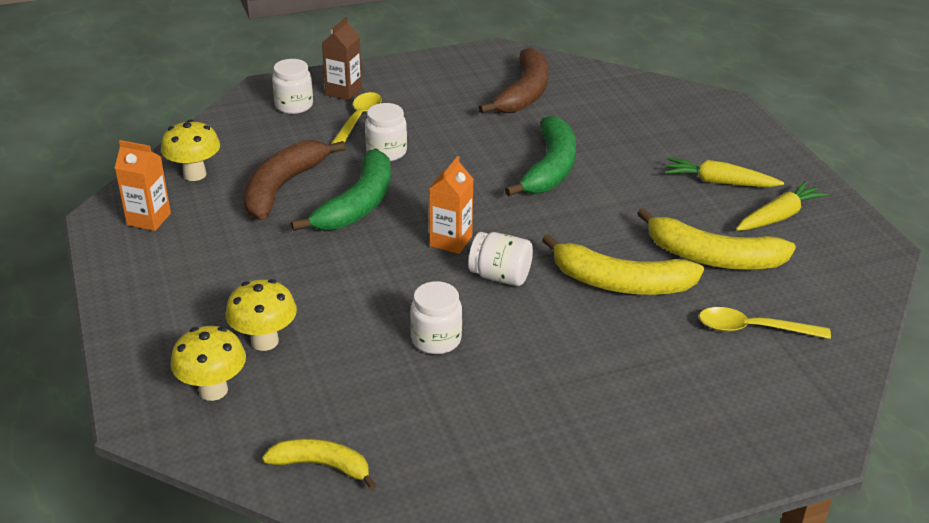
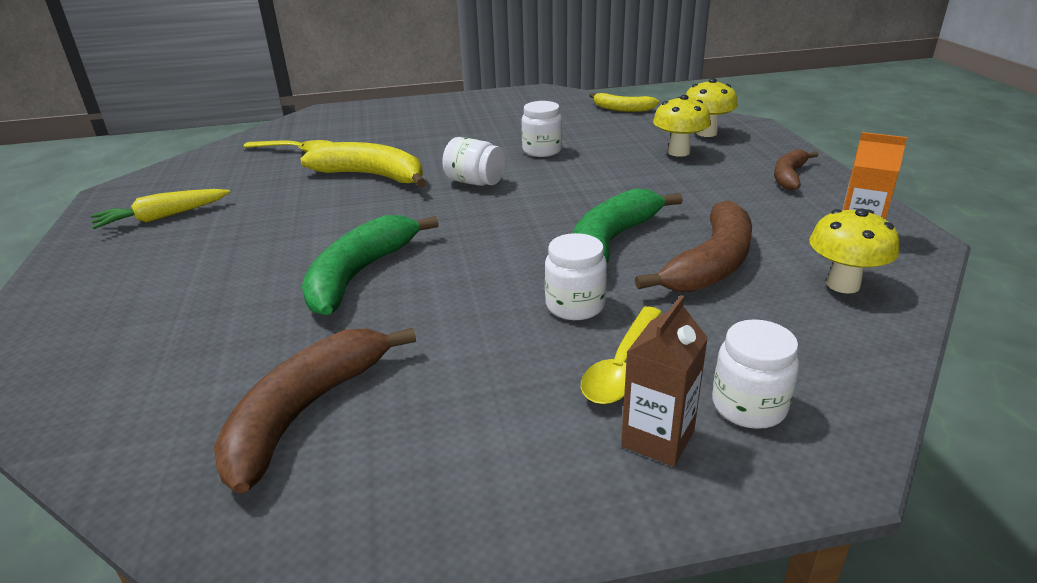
camera: 170 degrees left, 5 degrees down
(158, 297) = (789, 176): none -> brown banana
(451, 241) = (512, 207): orange carton -> none
(713, 257) = (271, 189): yellow banana -> none
(719, 182) = (175, 251): yellow carrot -> none

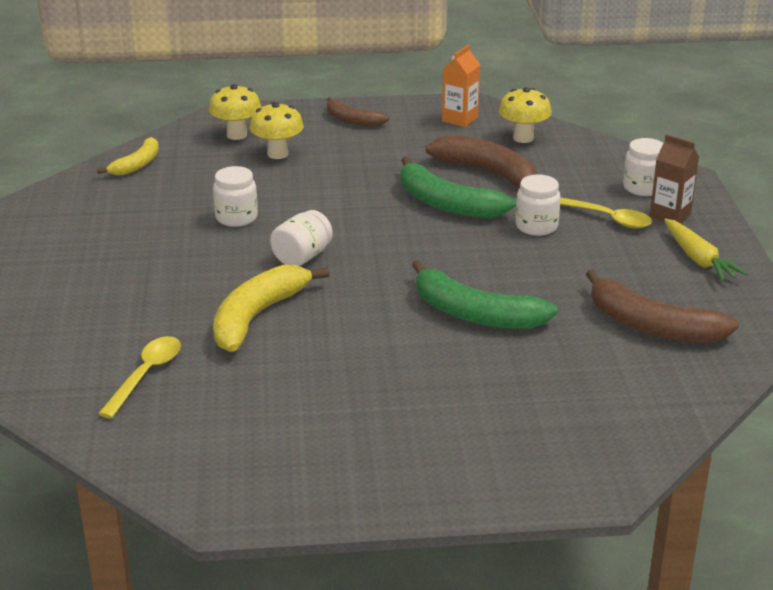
camera: 85 degrees left, 0 degrees up
(162, 217) = (316, 450): yellow carrot -> yellow carrot (698, 259)

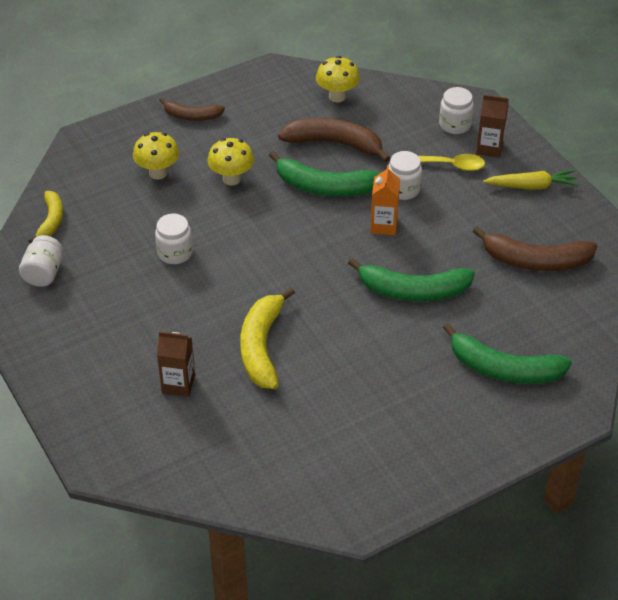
camera: 25 degrees left, 15 degrees up
(137, 323) = (178, 384): none -> brown carton
(146, 375) = (221, 429): yellow spoon -> none
(236, 135) = (109, 161): yellow mushroom -> yellow mushroom (231, 179)
(302, 257) = (254, 277): white jar -> white jar (44, 273)
(460, 119) = (275, 89): orange carton -> orange carton (384, 225)
(531, 416) = (504, 369): none -> green banana
(698, 259) = (532, 186): yellow carrot -> yellow carrot turned 45 degrees counterclockwise

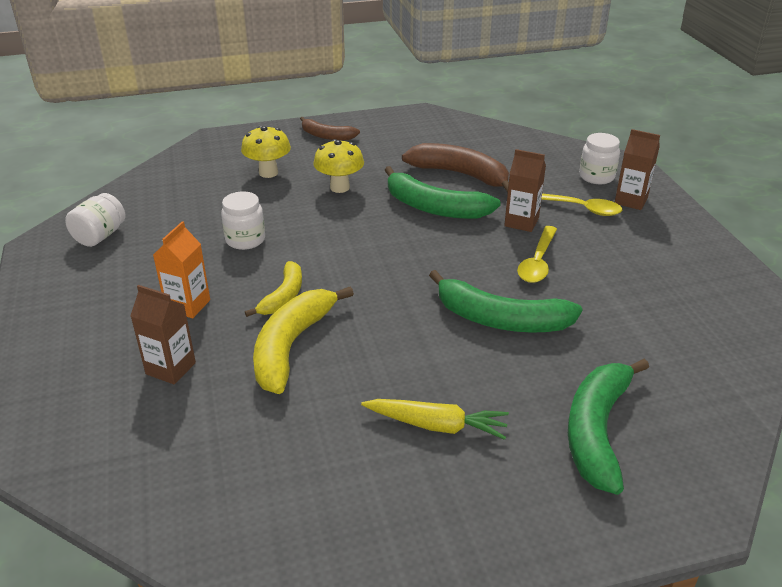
camera: 15 degrees right, 10 degrees down
(51, 220) = (139, 194): yellow banana -> yellow banana (283, 296)
(337, 96) = (478, 140): yellow mushroom -> none
(384, 225) = (488, 250): orange carton -> orange carton (188, 305)
(403, 189) = (521, 222): white jar -> brown carton
(427, 230) = (537, 262): none -> yellow spoon
(504, 369) = (597, 431): green banana -> green banana turned 75 degrees clockwise
(532, 186) = (674, 240): yellow carrot -> yellow carrot (437, 425)
(536, 261) = (666, 314): brown banana -> none

